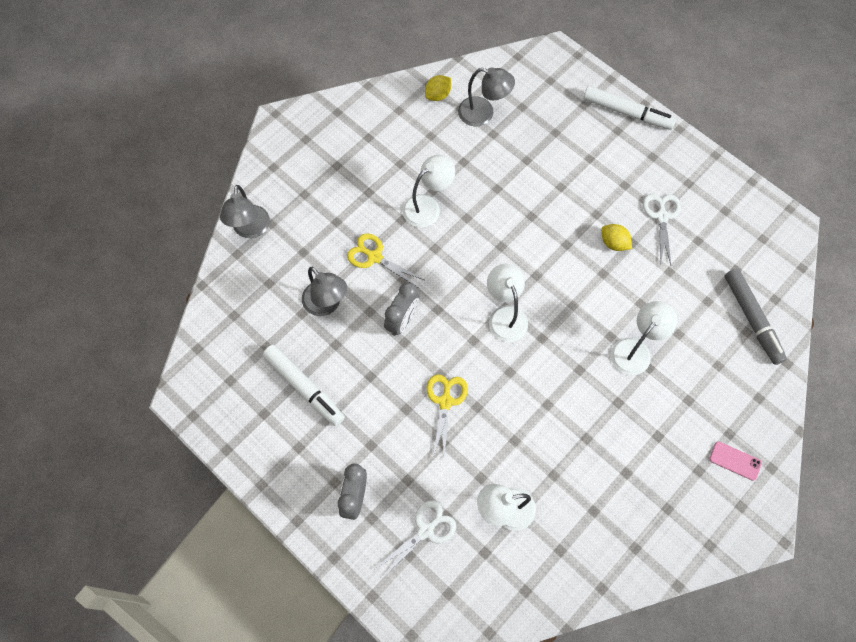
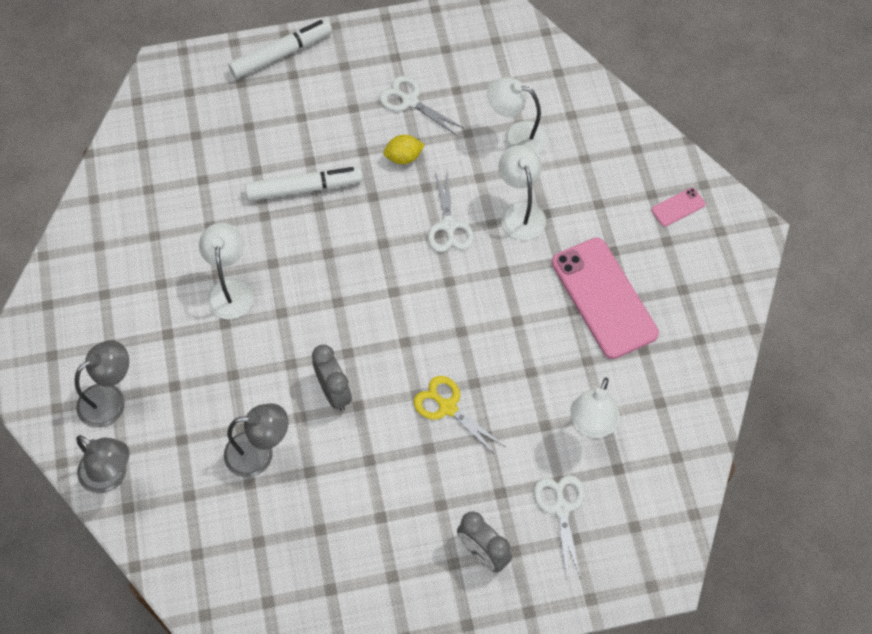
camera: 55 degrees left, 5 degrees down
(304, 387) = (333, 531): white marker -> white marker (304, 188)
(374, 257) = (244, 374): yellow scissors -> none
(438, 95) = (114, 199): yellow lemon -> none
(483, 114) = (172, 173): grey lamp -> grey lamp (110, 399)
(505, 315) = (402, 297): white lamp -> white lamp (516, 136)
(584, 308) = (448, 226): none -> white scissors
(614, 454) = (604, 298): none -> pink phone
(752, 319) = (562, 102): grey marker -> none

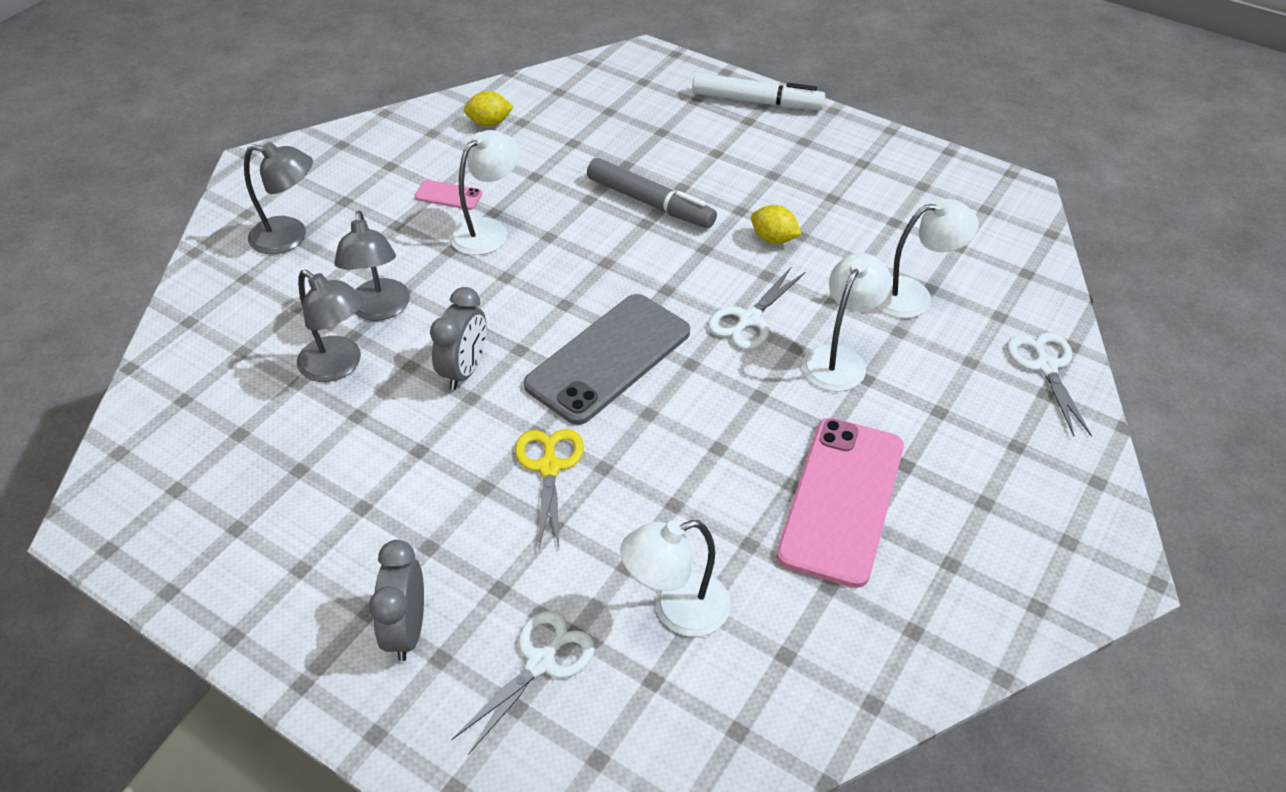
camera: 45 degrees right, 15 degrees down
(111, 476) = (211, 289): grey lamp -> grey lamp (380, 310)
(128, 207) = (489, 123): none -> yellow lemon
(304, 188) = (650, 202): white marker -> grey marker
(402, 316) = (608, 358): none -> grey phone
(410, 101) = (835, 202): white scissors -> white scissors (1045, 366)
(516, 136) = (913, 295): white lamp -> white lamp turned 105 degrees clockwise
(678, 207) = (1037, 480): pink phone -> pink phone (448, 195)

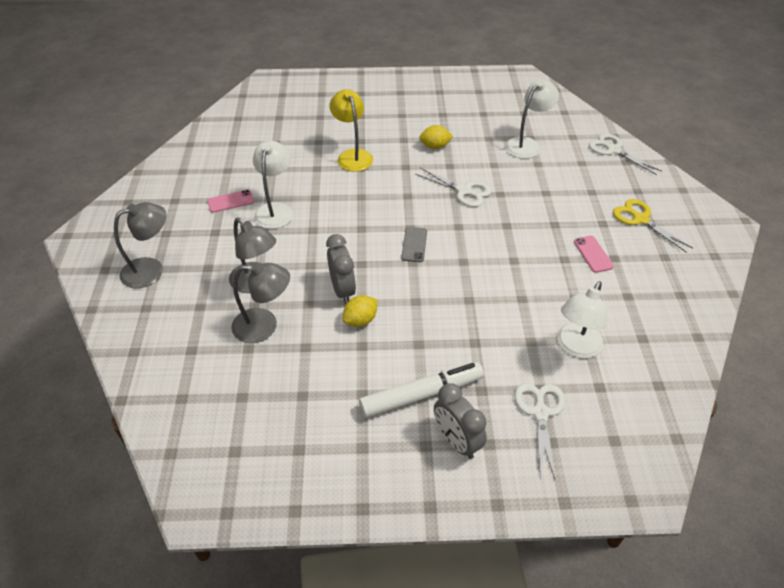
camera: 35 degrees left, 0 degrees up
(489, 123) = (213, 151): yellow lemon -> yellow lemon (360, 320)
(549, 467) = (442, 315): yellow scissors -> yellow scissors (640, 219)
(608, 358) = (414, 244): grey phone -> grey phone, size x0.42
(650, 202) = (352, 156): grey marker -> yellow lamp
(749, 319) = (464, 191): white scissors -> white scissors turned 60 degrees counterclockwise
(756, 102) = (355, 82): white marker -> white marker (421, 394)
(839, 359) = (525, 189): white lamp -> none
(841, 500) = (593, 254): pink phone -> pink phone, size x0.42

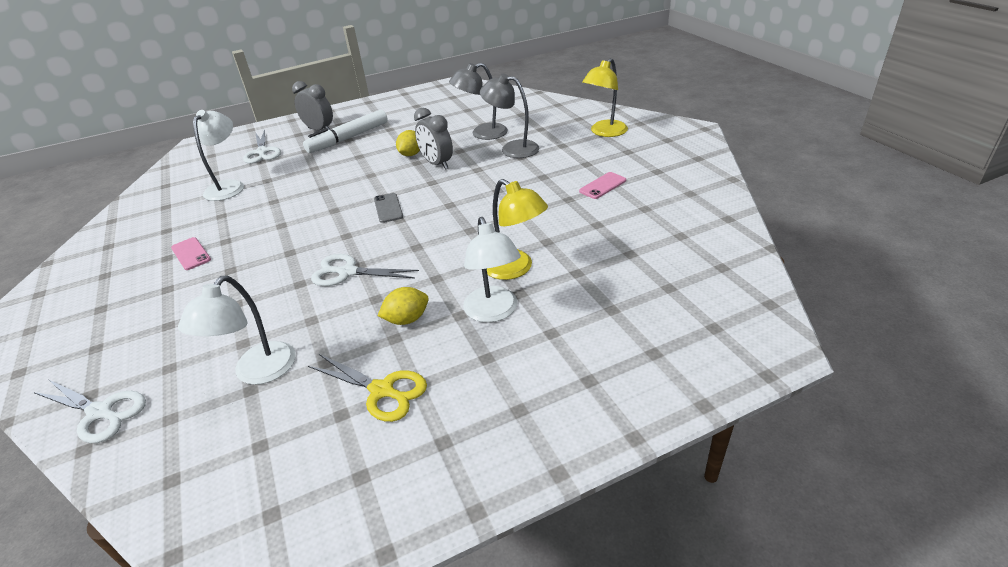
camera: 160 degrees right, 10 degrees down
(151, 270) = (604, 132): grey lamp -> yellow lamp
(275, 210) = (550, 193): white lamp -> white lamp (493, 312)
(640, 219) = (112, 308): yellow scissors -> yellow scissors (382, 391)

